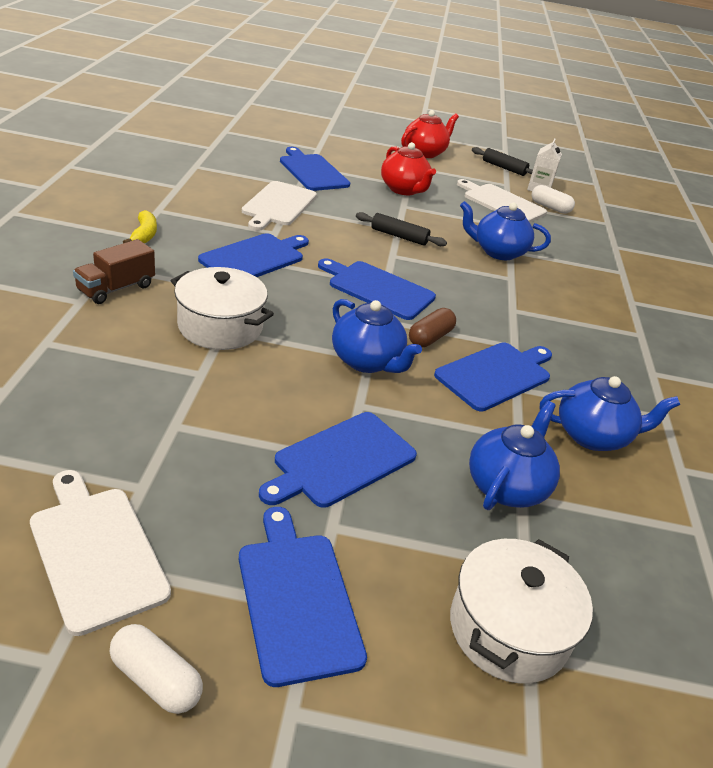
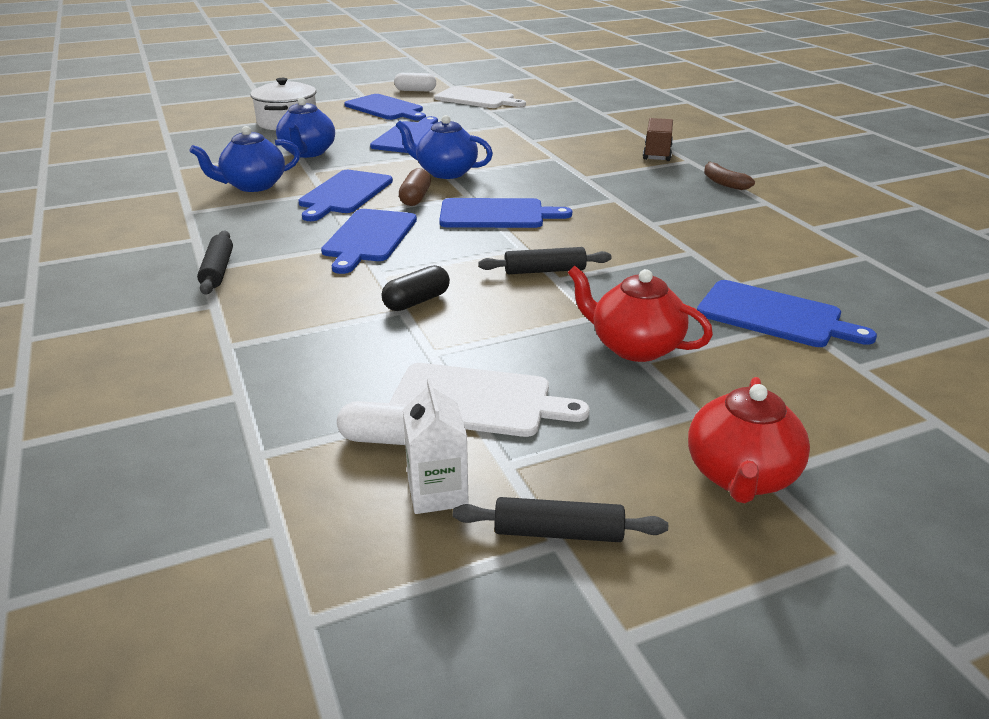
camera: 155 degrees right, 5 degrees down
(144, 235) = (723, 183): yellow banana -> brown banana
(220, 326) = (562, 158): white pot -> none
(255, 258) = (623, 199): blue cutting board -> blue cutting board (369, 238)
(278, 205) = (705, 250): white cutting board -> none
(498, 252) = (417, 301): blue teapot -> black capsule
(630, 329) = (218, 270): none -> black rolling pin

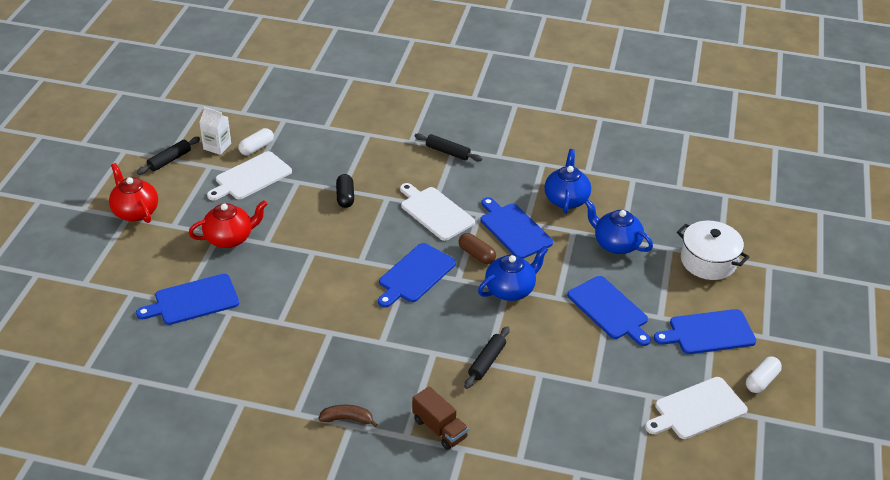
camera: 125 degrees right, 10 degrees up
(369, 238) = (435, 212): blue cutting board -> white cutting board
(544, 270) = (326, 253): black rolling pin -> black rolling pin (487, 362)

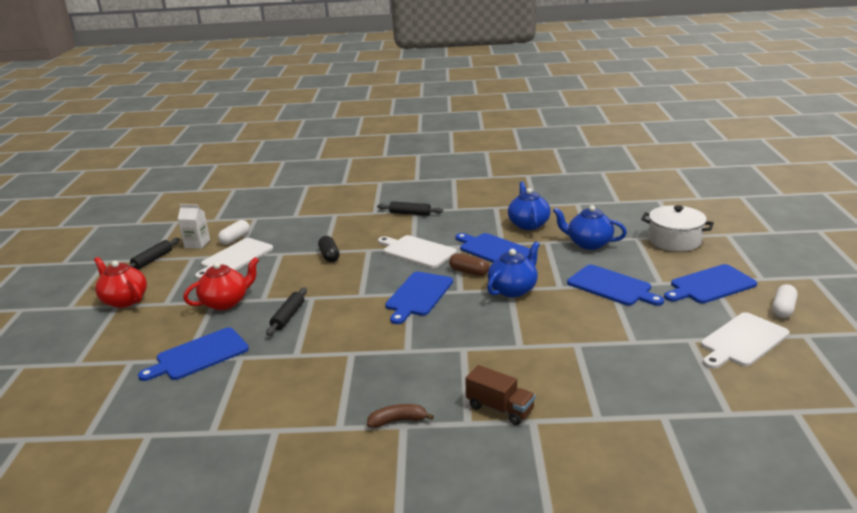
camera: 10 degrees left, 15 degrees down
(487, 362) = (520, 345): black rolling pin -> black rolling pin (288, 316)

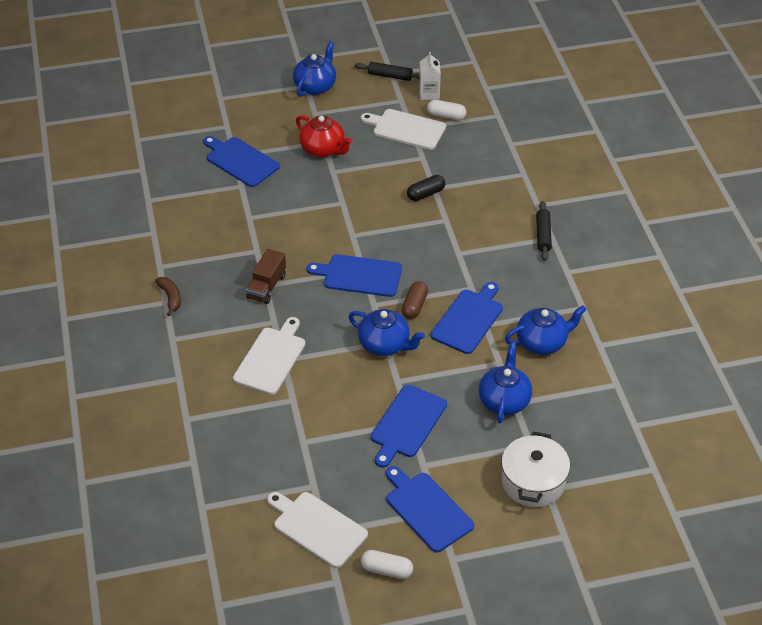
camera: 75 degrees right, 20 degrees up
(124, 300) = (315, 86): red teapot -> blue teapot
(288, 316) = (306, 196): black rolling pin -> none
(417, 251) = (451, 258): white cutting board -> white cutting board (271, 358)
(500, 409) = (192, 356): brown truck -> brown truck (267, 287)

